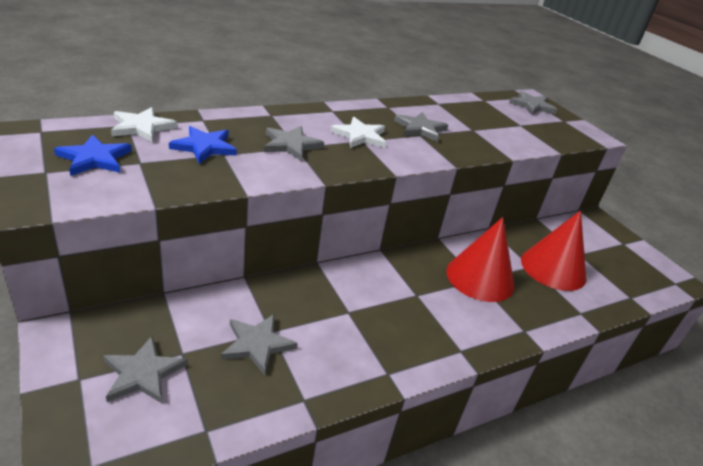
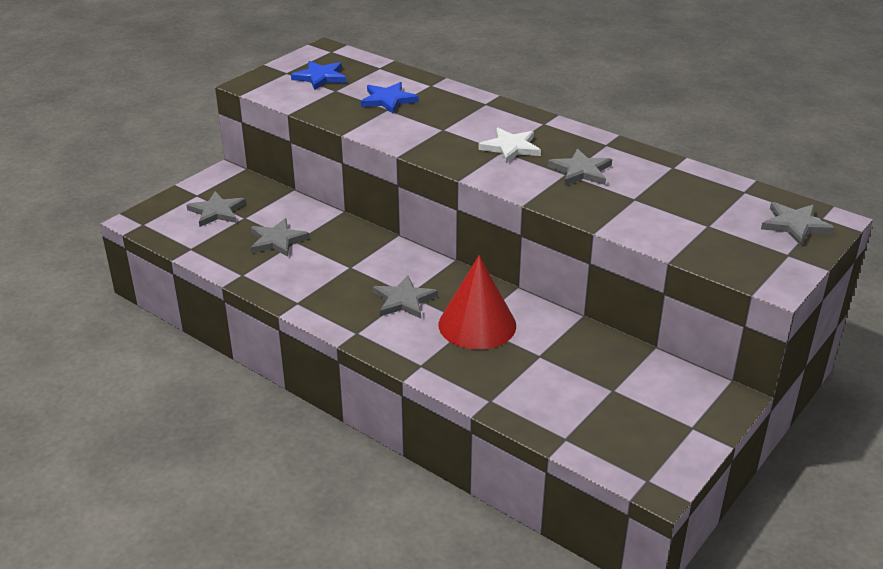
camera: 70 degrees right, 0 degrees up
(142, 127) = (384, 72): white star -> none
(291, 145) = (443, 126): grey star -> grey star (404, 300)
(553, 268) = (555, 372): red cone -> none

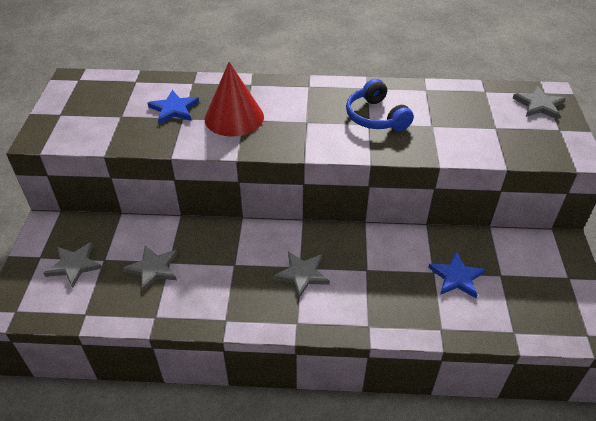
camera: 35 degrees left, 10 degrees up
(320, 77) = (95, 108): blue star -> blue star (456, 277)
(477, 325) = (371, 268): red cone -> red cone (234, 117)
(510, 148) = (309, 116): white star -> none
(581, 171) = (375, 117): grey star -> blue headphones

